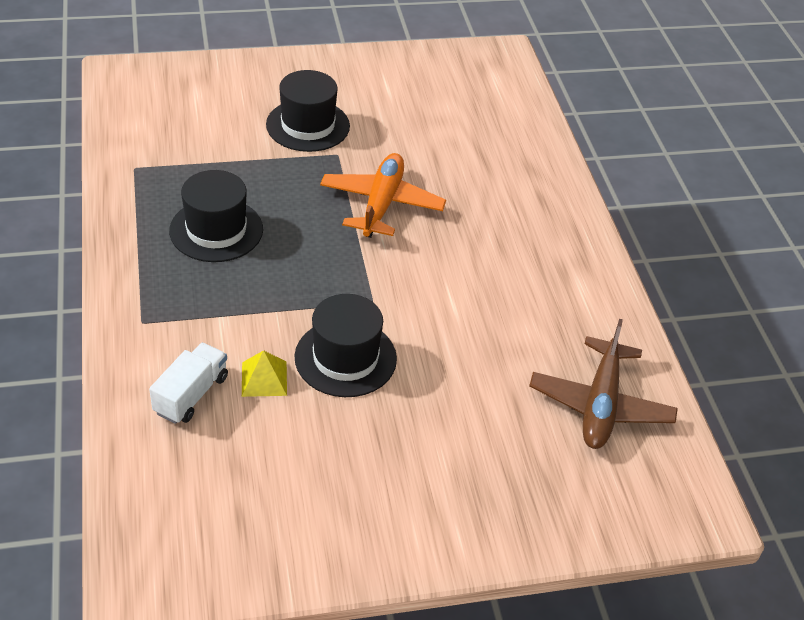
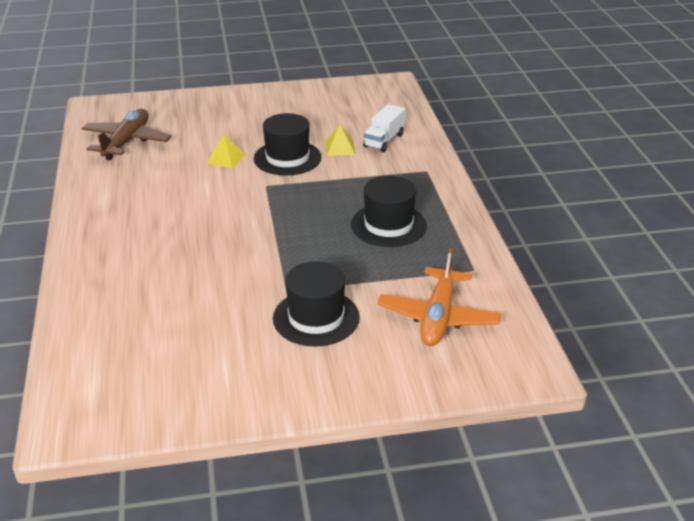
camera: 175 degrees left, 10 degrees down
(381, 204) = (250, 249): orange plane -> orange plane (438, 317)
(437, 359) = (226, 159): none -> yellow pyramid

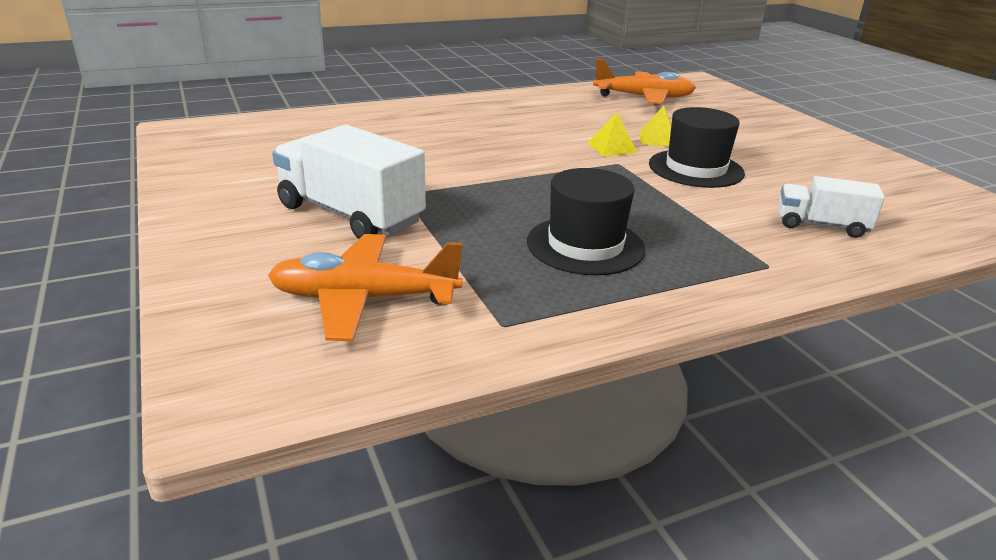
camera: 75 degrees right, 5 degrees down
(126, 142) = (644, 98): brown plane -> orange plane
(316, 318) = (350, 215): black hat -> white truck
(340, 148) = (759, 197): yellow pyramid -> yellow pyramid (612, 148)

